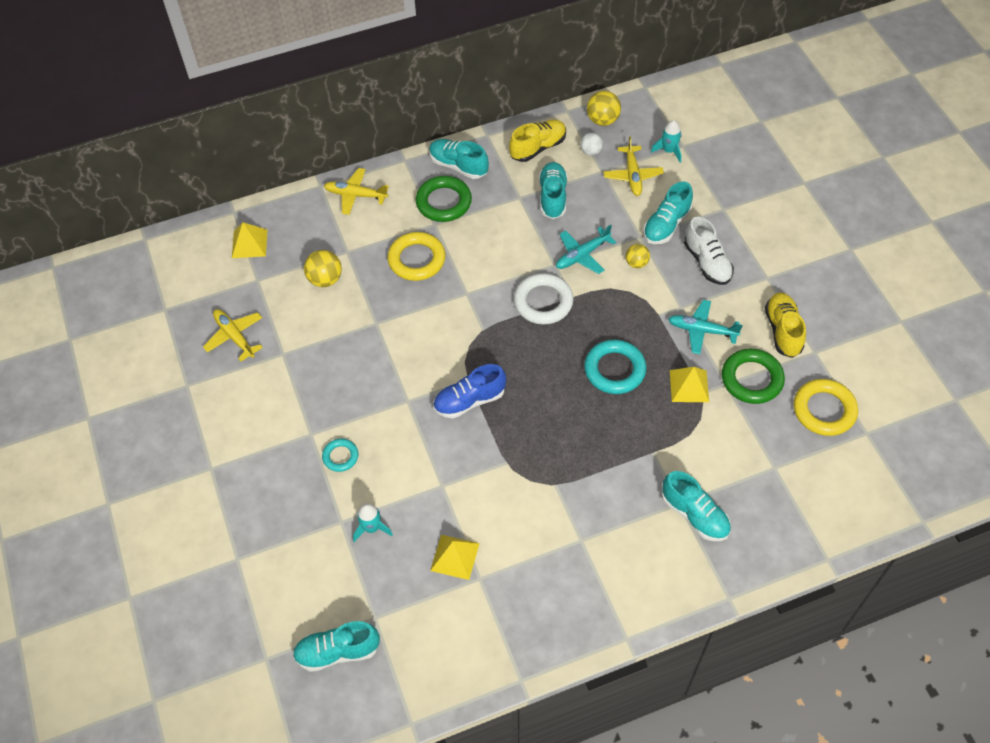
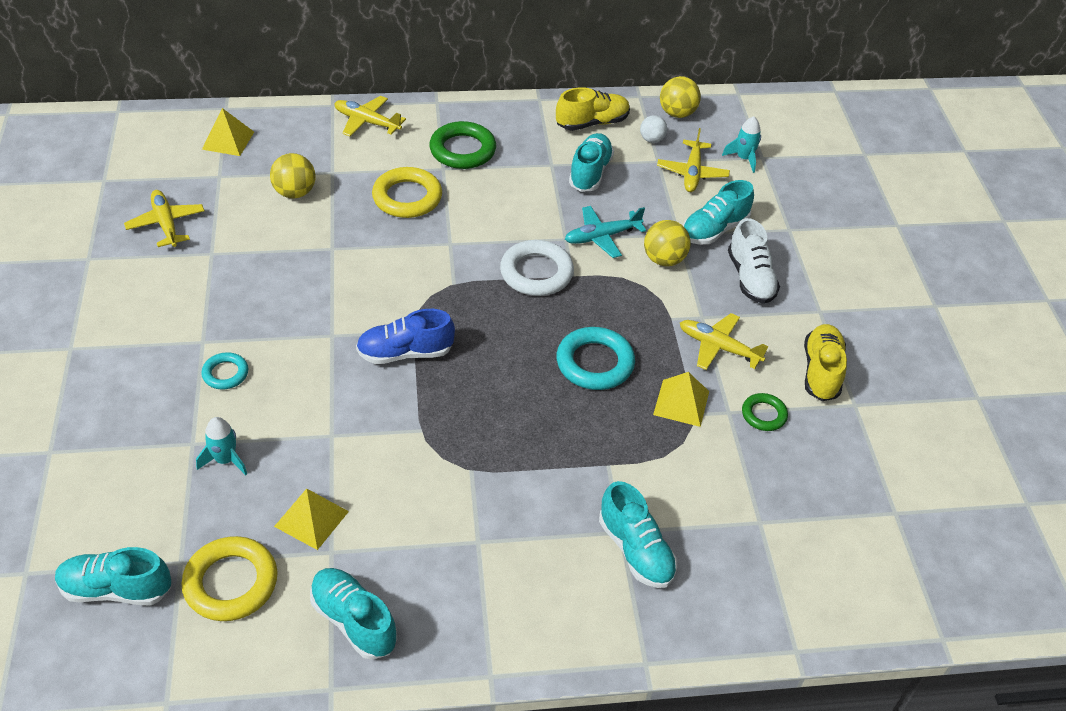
camera: 10 degrees right, 10 degrees down
(458, 166) = (494, 120): turquoise shoe -> turquoise shoe (354, 621)
(636, 263) = (664, 259): yellow ball -> yellow ball, size x1.53
(702, 330) = (719, 347): turquoise plane -> yellow plane
(752, 379) = (763, 415): green ring -> green ring, size x0.57
(824, 410) = (846, 472): yellow ring -> yellow ring (231, 583)

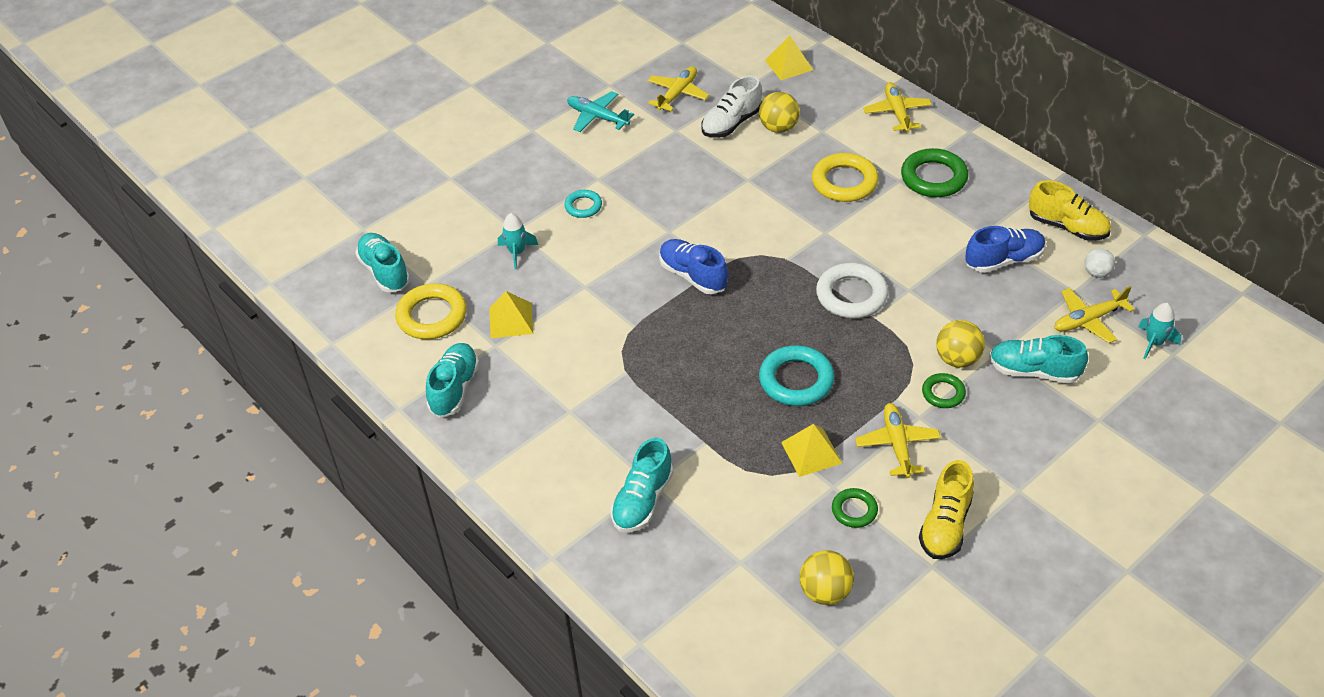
camera: 60 degrees right, 0 degrees up
(590, 173) = (1004, 260): turquoise shoe -> blue shoe
(602, 237) = (938, 309): turquoise plane -> turquoise plane (598, 117)
(677, 113) = (1155, 269): yellow ball -> yellow ball (825, 592)
(690, 289) = (943, 393): none -> green ring
(750, 278) = (1003, 424): white shoe -> white shoe (731, 123)
(821, 371) = (945, 525): yellow shoe -> yellow shoe turned 135 degrees clockwise

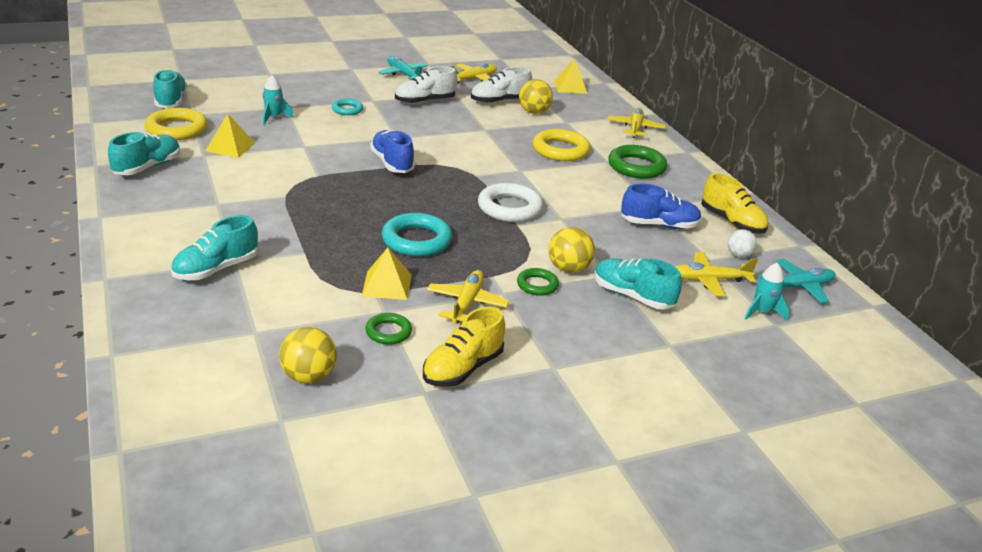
camera: 15 degrees right, 15 degrees down
(654, 157) = (425, 101): none -> white shoe
(1168, 295) = (798, 287): none -> turquoise plane

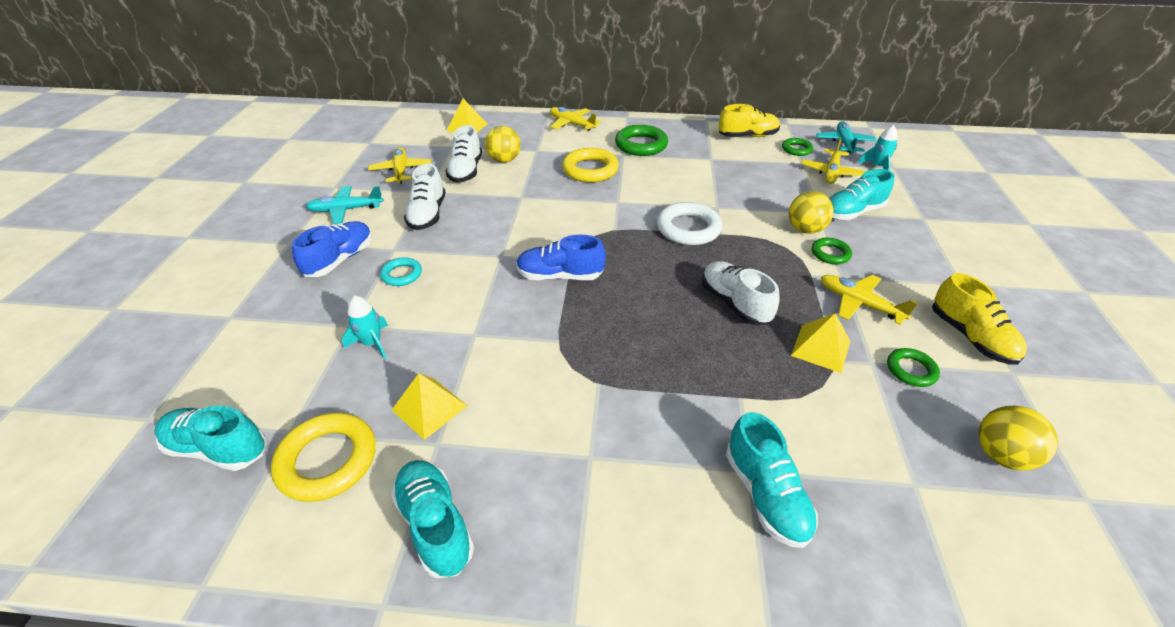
camera: 60 degrees left, 10 degrees up
(416, 240) = (734, 303): turquoise ring -> white shoe
(659, 225) = (743, 166): blue shoe -> blue shoe (340, 260)
(738, 255) = (796, 149): white ball -> green ring

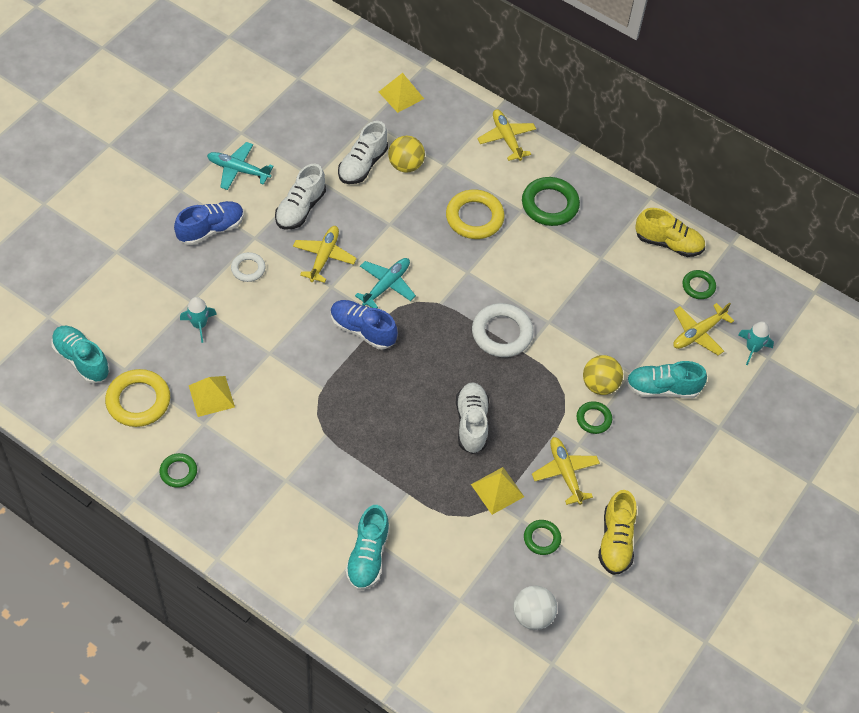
camera: 25 degrees right, 15 degrees up
(401, 171) = (306, 137): yellow plane -> yellow plane (324, 257)
(402, 274) = (248, 269): turquoise ring -> white ring
(435, 524) = (178, 472): turquoise shoe -> green ring
(844, 143) = (757, 301): turquoise plane -> turquoise plane (386, 285)
(1000, 455) = (532, 615): yellow ball -> white ball

